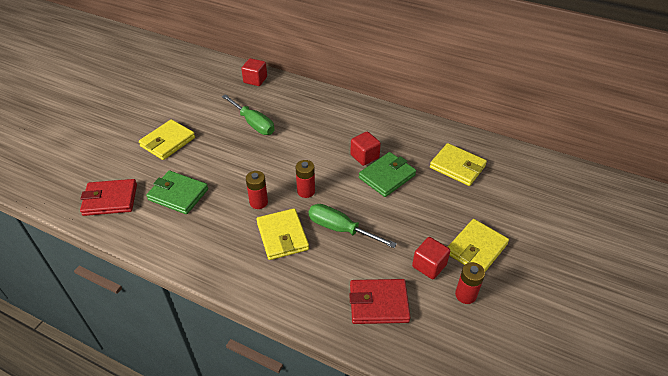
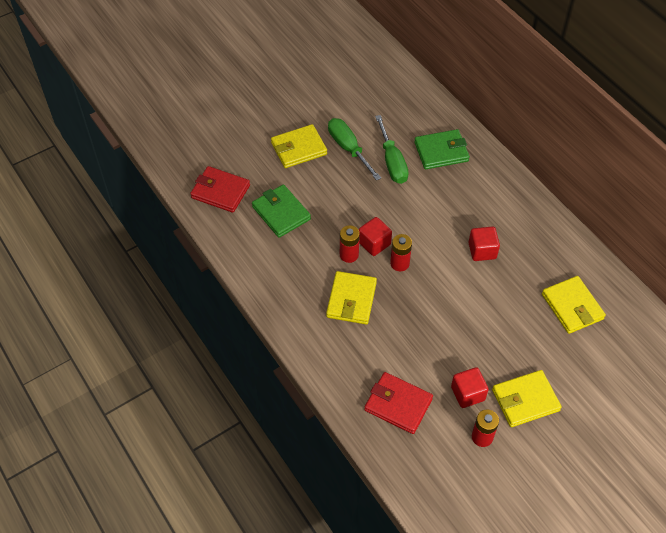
camera: 30 degrees right, 10 degrees up
(255, 80) = (424, 106): red cube -> red cube (374, 243)
(341, 229) = (409, 318): green screwdriver -> green screwdriver (349, 149)
(387, 176) = (490, 284): green wallet -> green wallet (441, 152)

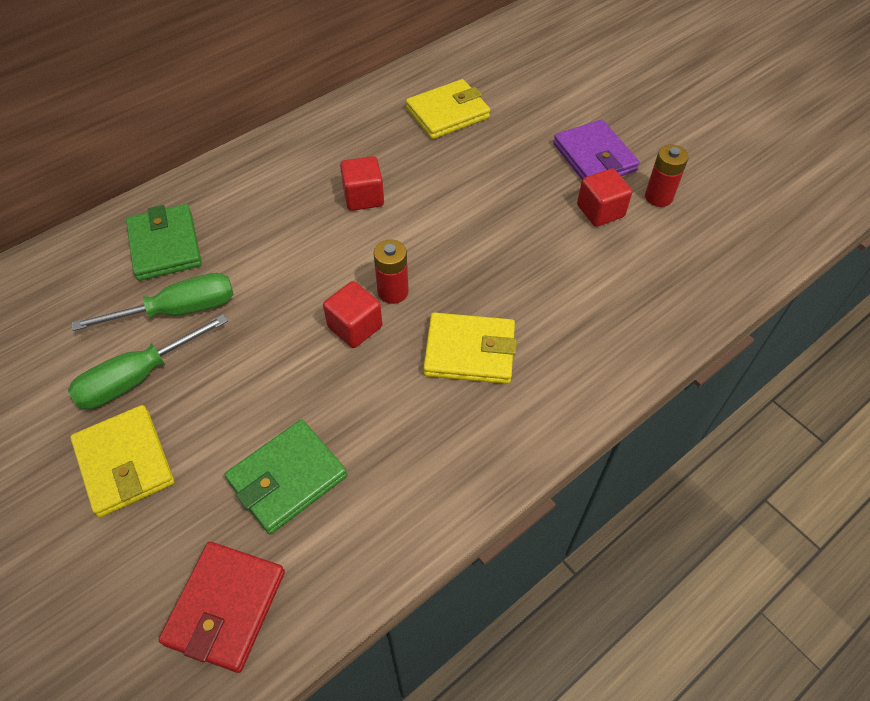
camera: 95 degrees left, 0 degrees up
(349, 255) = (380, 361): red battery -> none
(398, 404) = (638, 284): red wallet -> none
(525, 400) = (594, 157): yellow wallet -> purple wallet

